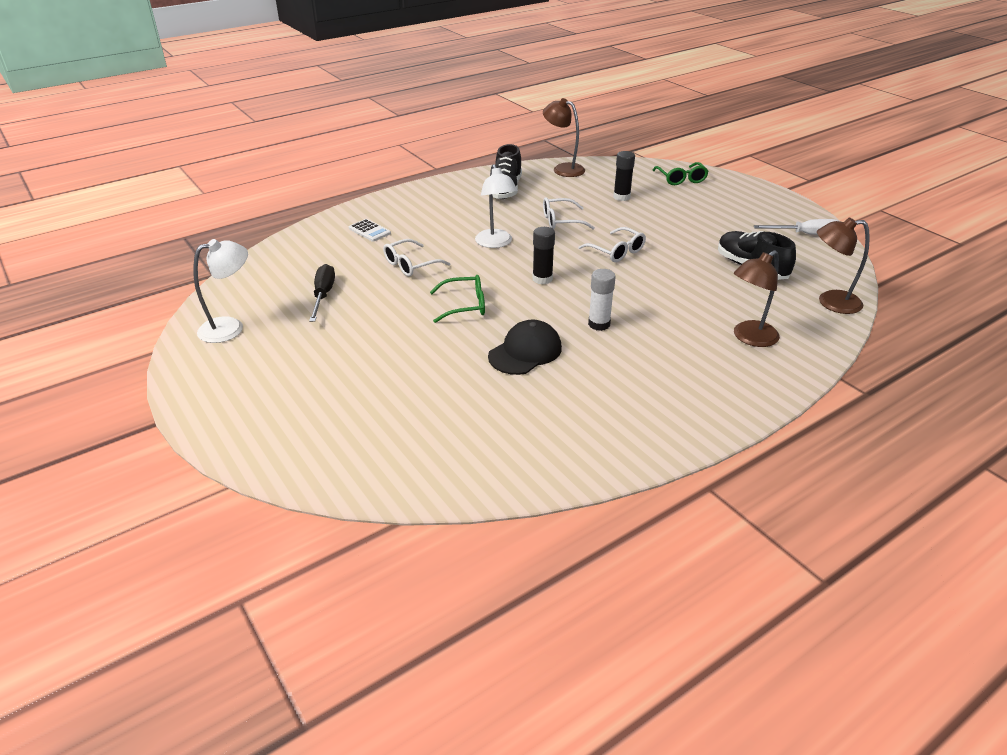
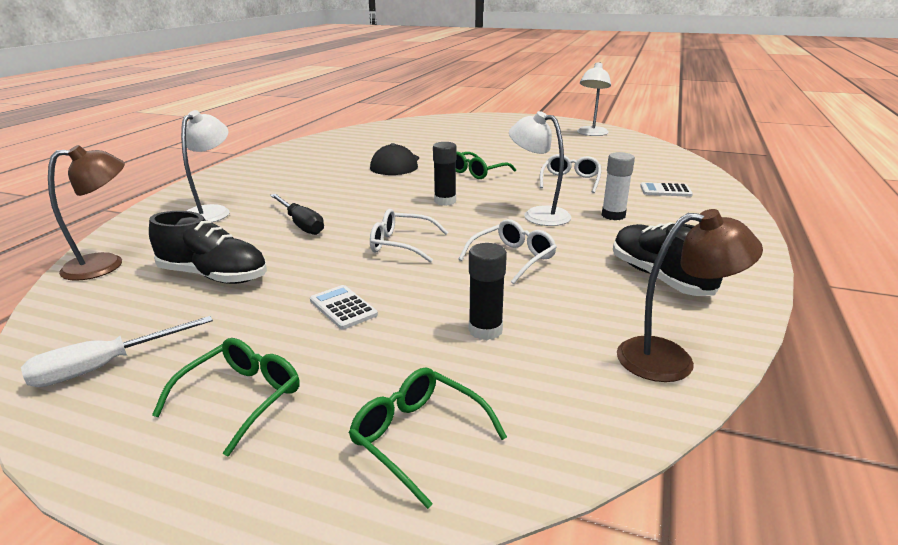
camera: 145 degrees right, 10 degrees down
(323, 295) = (582, 154): black screwdriver -> black screwdriver (301, 224)
(599, 324) = (357, 188): white glue stick -> white glue stick (613, 215)
(681, 225) = (343, 307): none -> white calculator
(743, 206) = (240, 399): none -> green glasses
(749, 338) = (212, 212): brown lamp -> white lamp

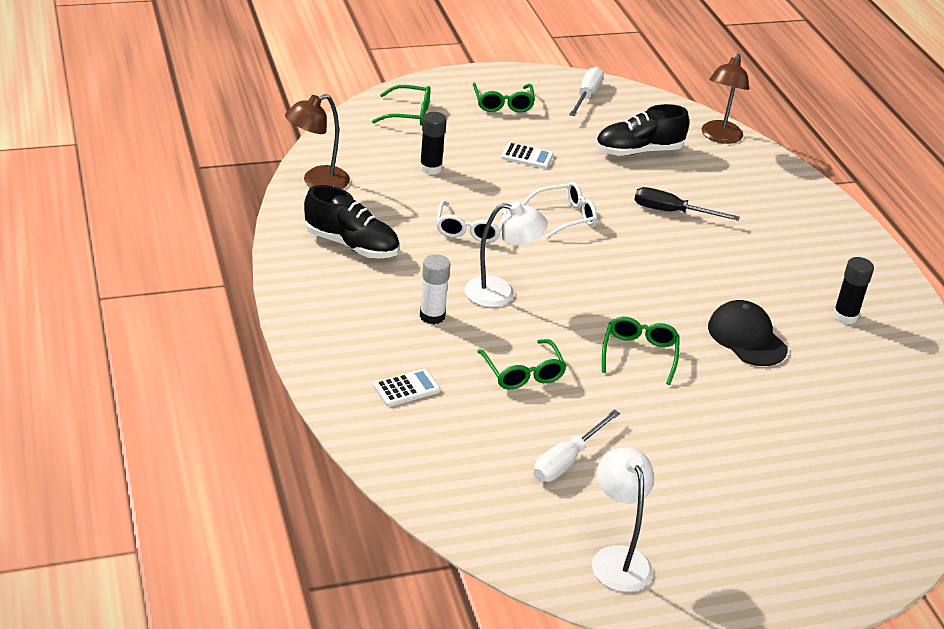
camera: 140 degrees right, 10 degrees up
(212, 212) = (764, 201): white lamp -> none
(445, 201) = (603, 284): black glue stick -> black glue stick (845, 316)
(570, 181) = (523, 372): white glasses -> green glasses
(582, 154) = (567, 460): none -> white screwdriver

